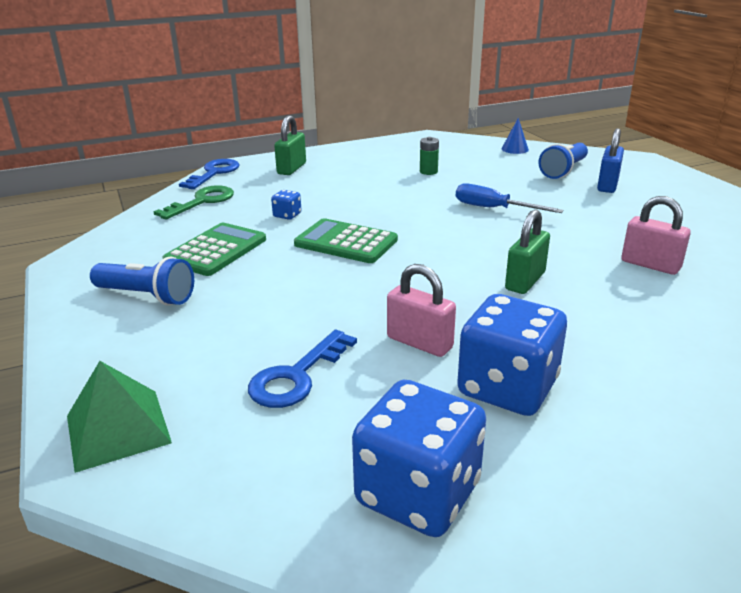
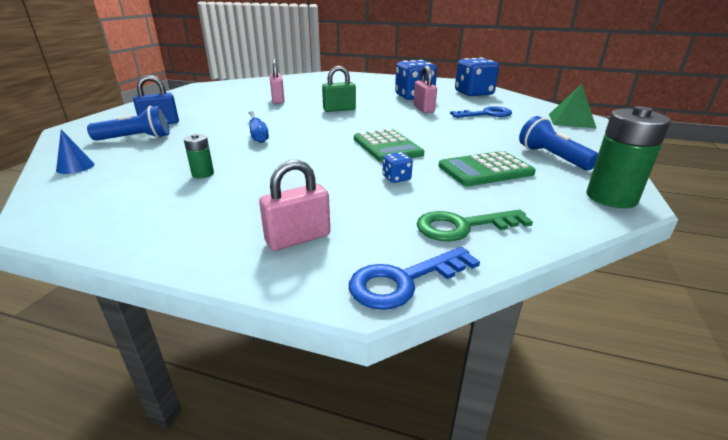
camera: 140 degrees left, 0 degrees up
(84, 261) = (611, 197): none -> green battery
(291, 169) = (298, 238): green padlock -> pink padlock

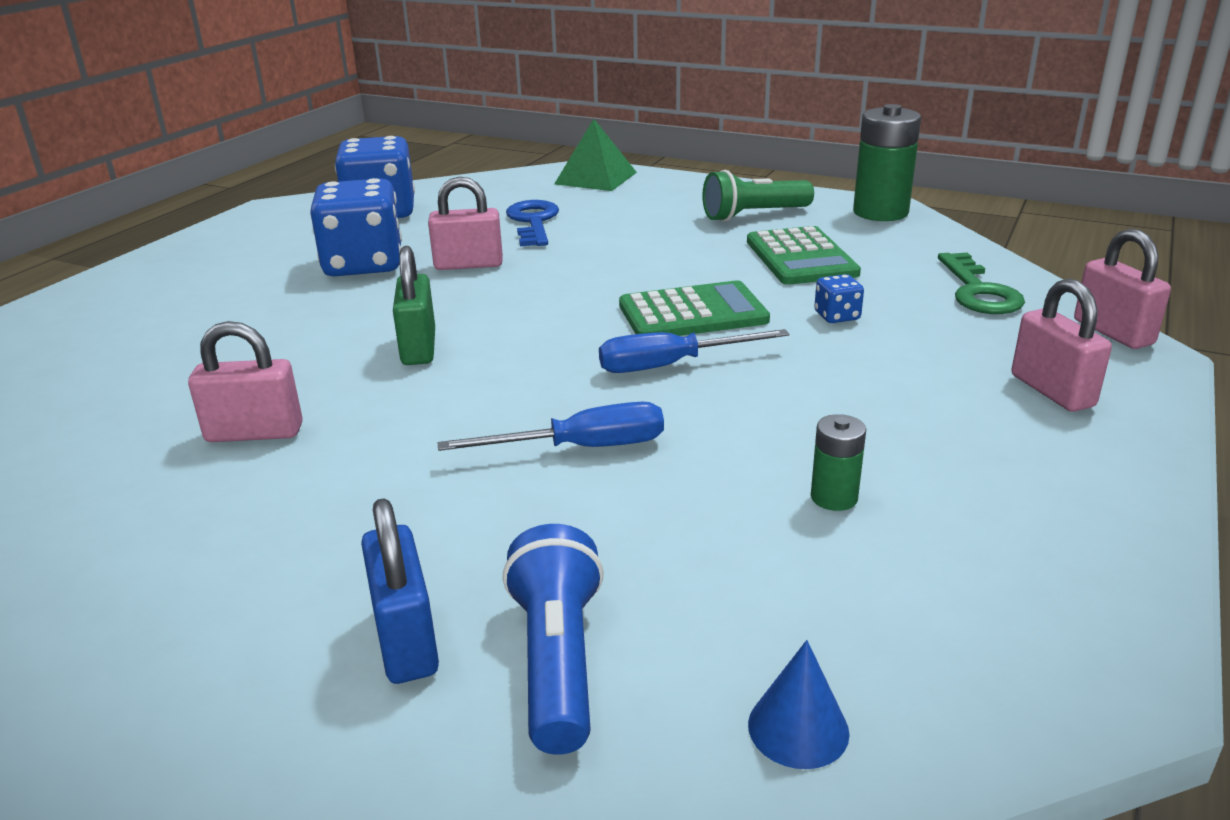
camera: 80 degrees left, 0 degrees up
(328, 144) = (671, 365): none -> blue screwdriver
(404, 281) = (1113, 332): blue key -> pink padlock
(552, 157) = (753, 215): blue flashlight -> green flashlight

